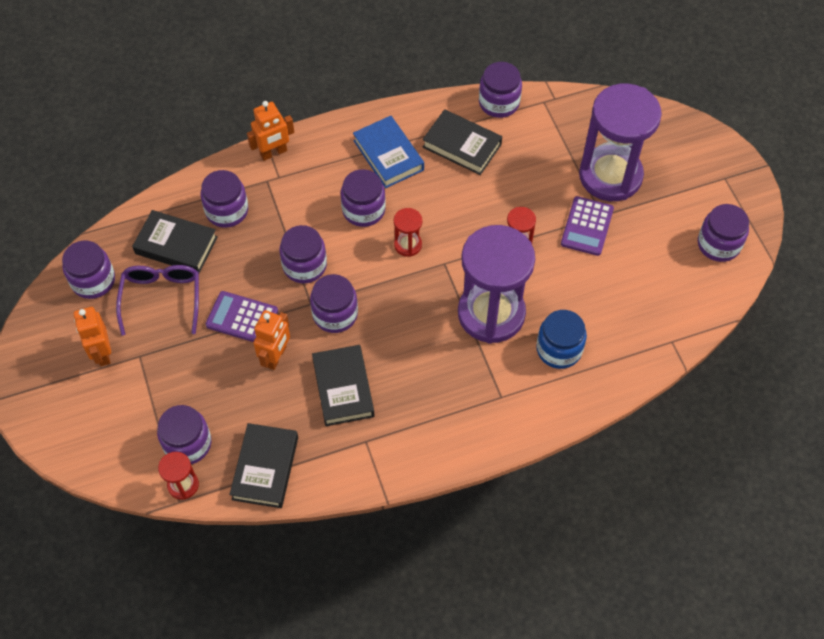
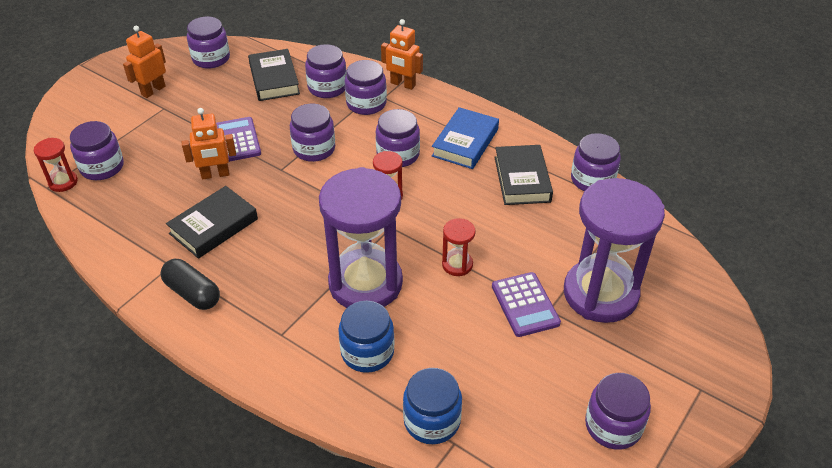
camera: 55 degrees right, 15 degrees down
(162, 299) = (221, 95): purple glasses -> none
(265, 468) = (106, 218): black book -> none
(335, 314) = (282, 187): purple jar -> purple jar (366, 103)
(411, 438) = (192, 293): none -> black capsule
(587, 226) = (525, 305): purple calculator -> purple calculator turned 90 degrees counterclockwise
(645, 344) = (432, 420): none -> blue jar

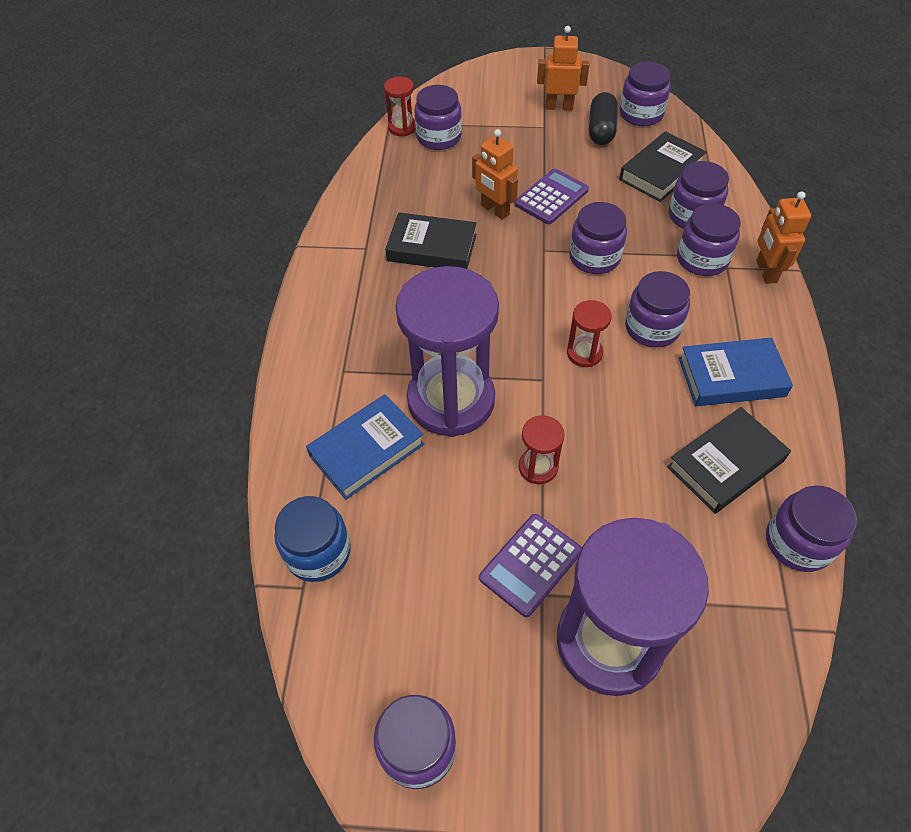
camera: 60 degrees right, 10 degrees up
(192, 293) = (345, 281): black capsule -> black capsule (601, 130)
(367, 352) = (367, 450): blue jar -> blue book

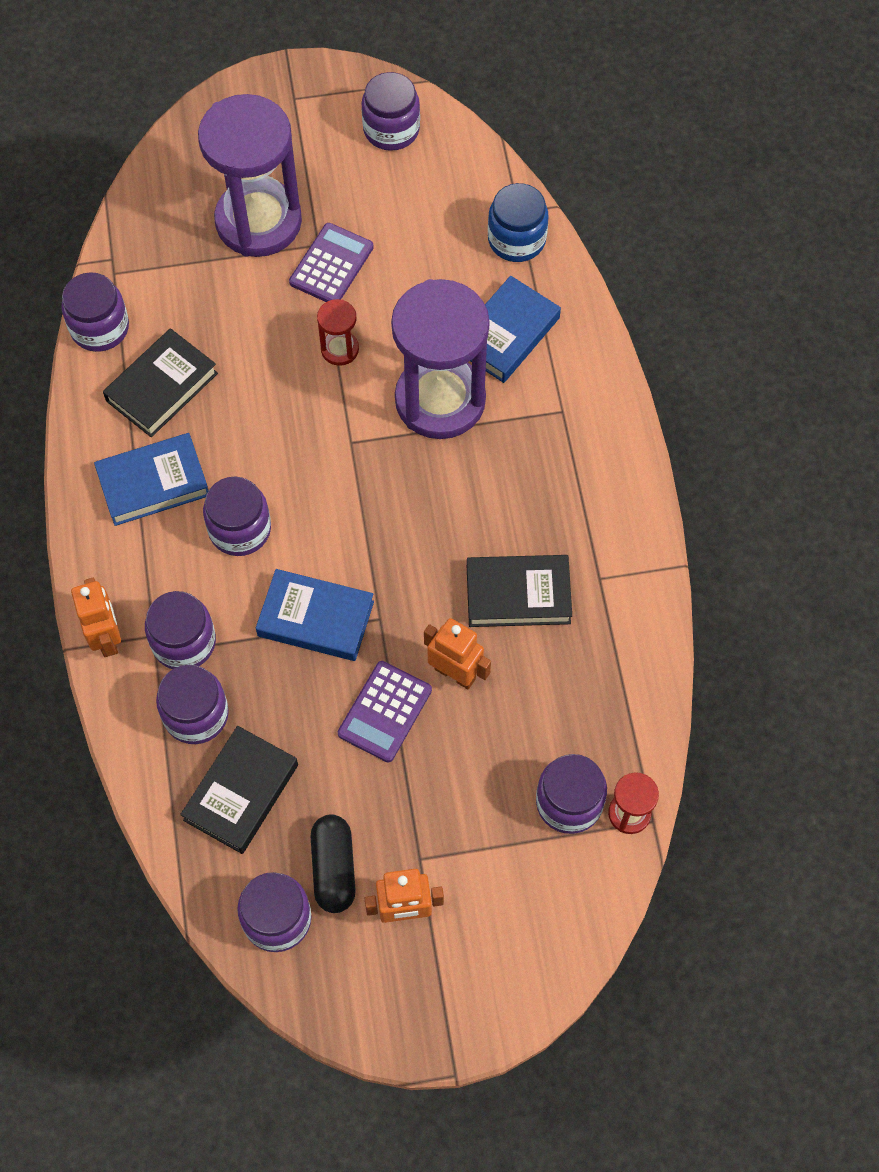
camera: 165 degrees right, 10 degrees up
(584, 353) = (311, 482): red hourglass -> none
(594, 257) = (315, 619): purple jar -> blue book

